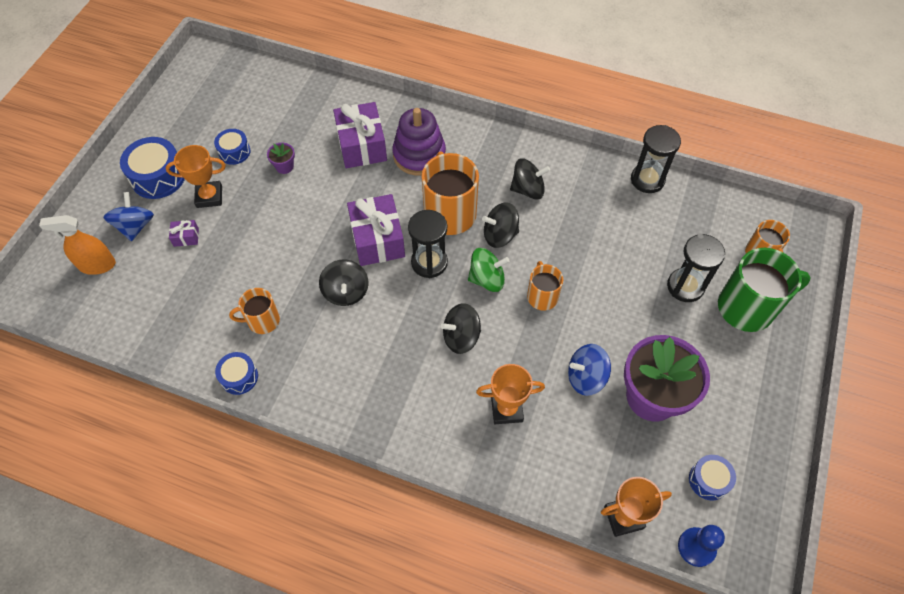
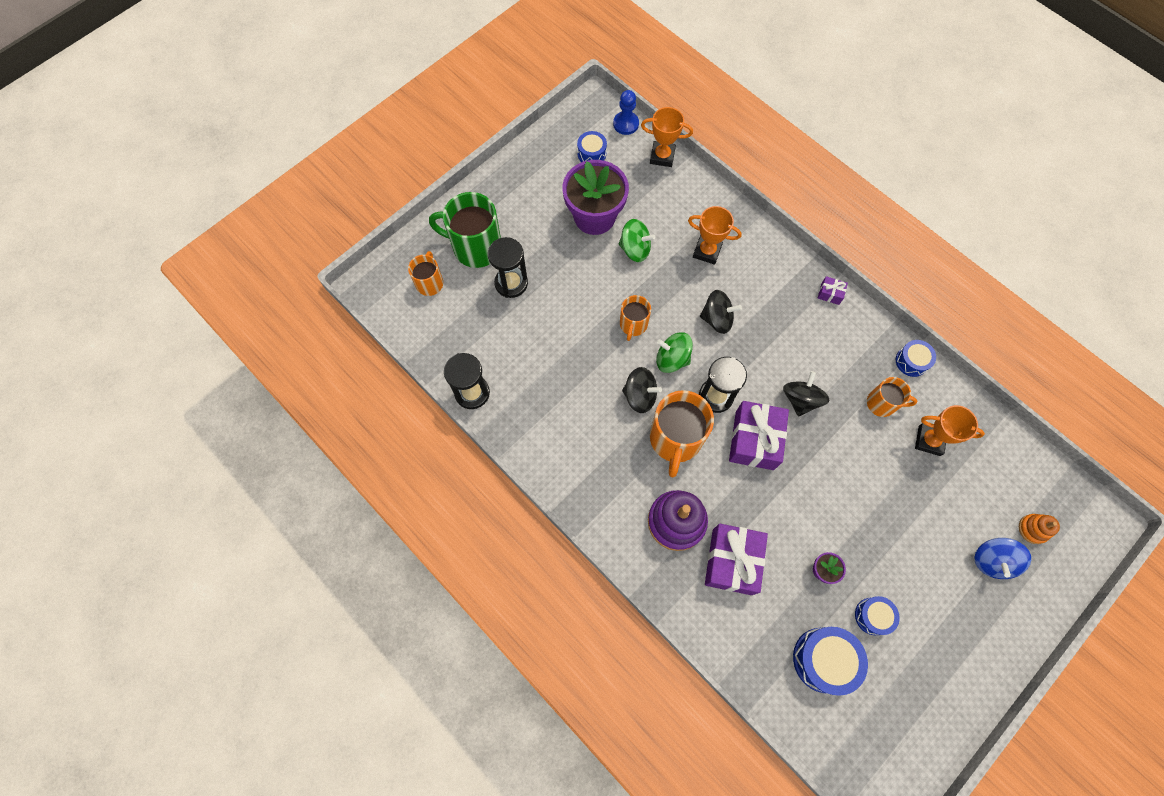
camera: 155 degrees left, 10 degrees up
(97, 265) = (1033, 529): orange spray bottle -> orange stacking toy
(158, 177) = (962, 618): blue drum -> blue drum (824, 660)
(186, 237) = (940, 524): purple gift -> purple gift (830, 293)
(209, 197) = (910, 565): orange trophy -> orange trophy (929, 440)
(528, 189) = (589, 432): black spinning top -> none
(586, 377) = (635, 249): blue spinning top -> green spinning top

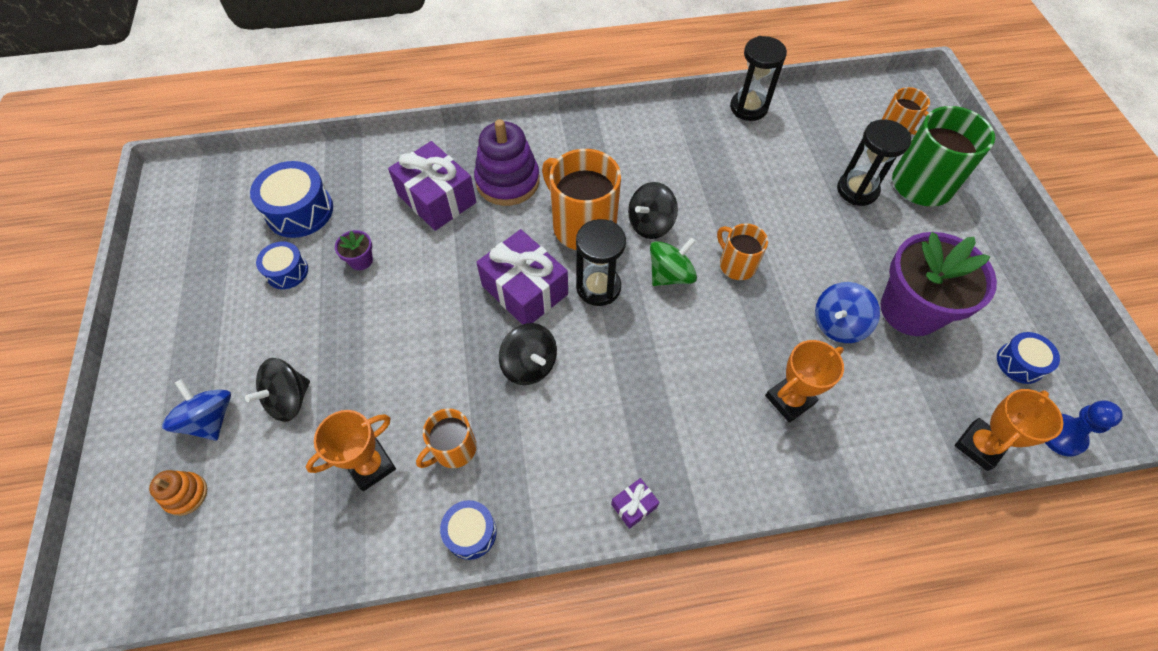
camera: 125 degrees right, 10 degrees down
(635, 249) = (838, 324): green spinning top -> blue spinning top
(717, 319) = (688, 348): black spinning top -> black spinning top (289, 399)

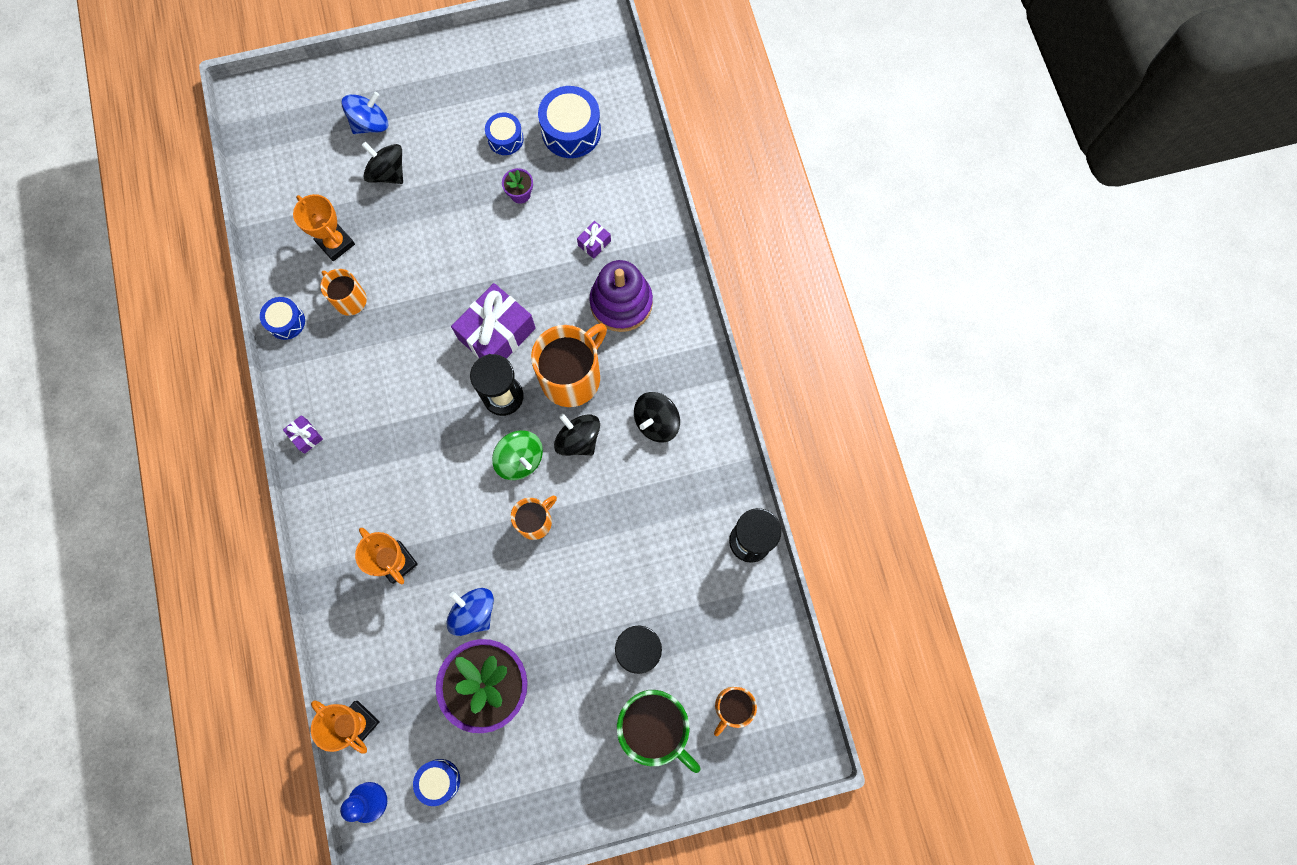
camera: 85 degrees right, 15 degrees up
(186, 494) = (313, 127): orange stacking toy -> none
(437, 199) = (594, 243): purple gift -> purple gift, size x0.44
(529, 365) = (423, 346): black spinning top -> black spinning top (656, 422)

